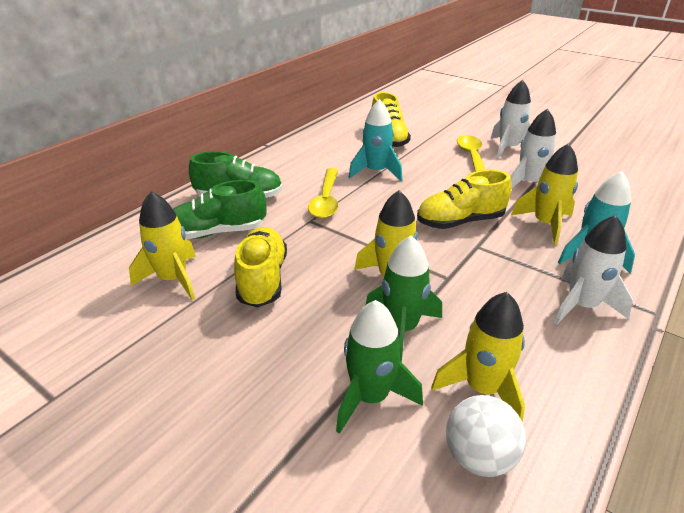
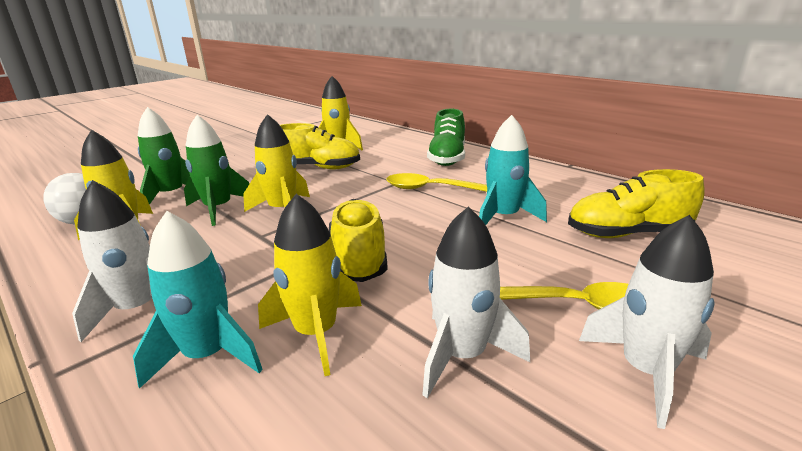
camera: 100 degrees right, 10 degrees down
(218, 232) = (391, 154): green shoe -> none

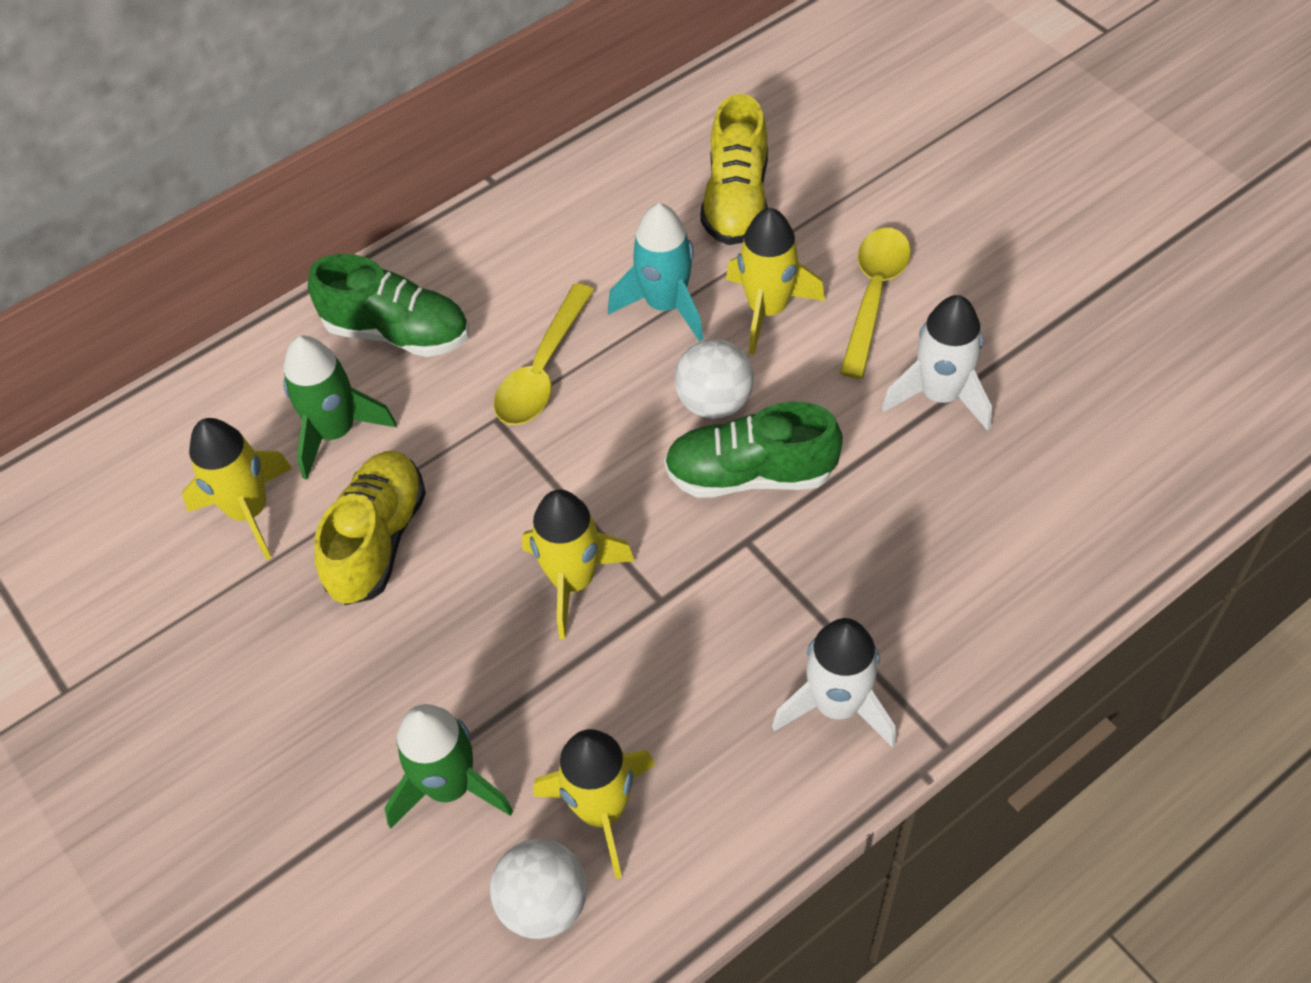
camera: 80 degrees left, 30 degrees up
(208, 355) = (927, 606): turquoise rocket -> none
(218, 209) = (542, 683): green rocket -> green rocket (336, 432)
(316, 333) = (899, 513): yellow rocket -> yellow rocket (767, 310)
(359, 258) = (750, 474): yellow shoe -> green shoe
(423, 240) = (714, 402): none -> white ball
(646, 371) = (967, 277): white rocket -> none

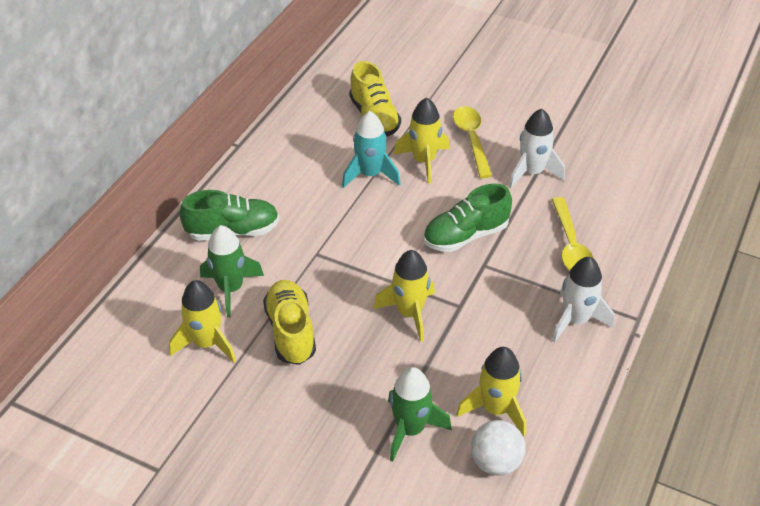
camera: 30 degrees left, 10 degrees down
(542, 370) = (326, 223): yellow spoon -> yellow spoon (570, 245)
(714, 402) = (425, 210): white ball -> none

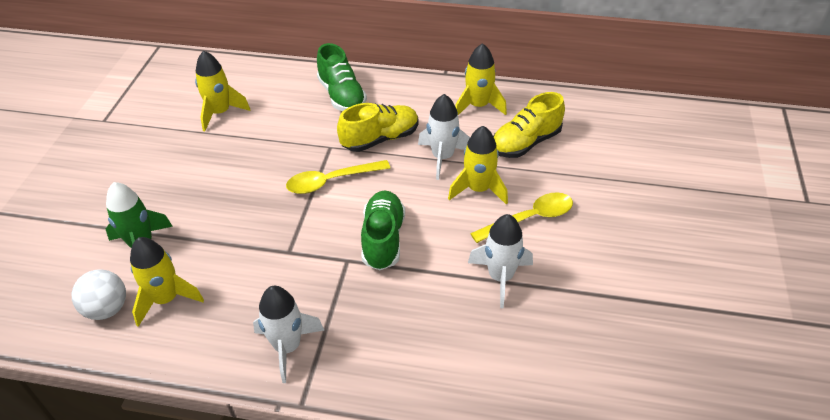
camera: 75 degrees right, 0 degrees up
(231, 289) = (278, 110): green rocket -> none
(291, 331) = (239, 152): yellow shoe -> yellow shoe (380, 139)
(370, 174) = (442, 157): turquoise rocket -> white rocket
(409, 313) = (272, 219): yellow rocket -> yellow rocket (478, 106)
(465, 236) = (383, 239): green shoe -> green shoe turned 45 degrees clockwise
(570, 245) = (397, 328): yellow spoon -> yellow spoon (331, 181)

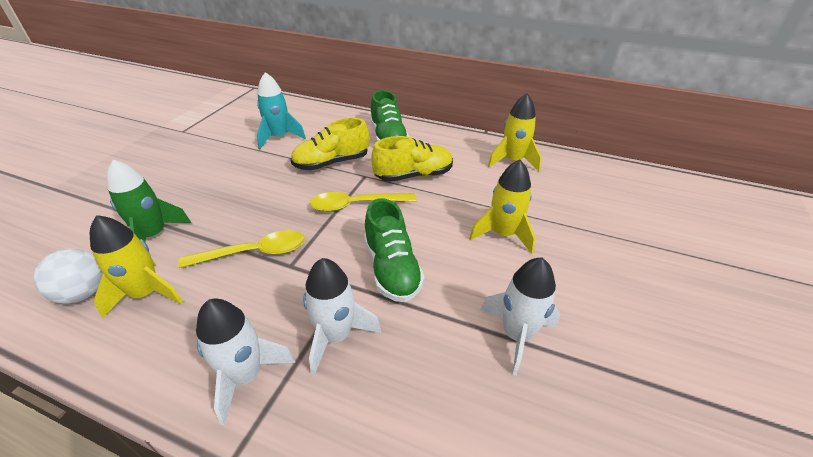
camera: 10 degrees right, 5 degrees down
(220, 113) = (279, 137): yellow rocket -> turquoise rocket
(383, 239) = (392, 269): green shoe -> green shoe turned 150 degrees clockwise
(442, 157) = (470, 199): white rocket -> white rocket (336, 336)
(525, 143) = (557, 198): yellow shoe -> yellow shoe (331, 163)
(529, 219) = (556, 273): yellow spoon -> yellow spoon (254, 253)

